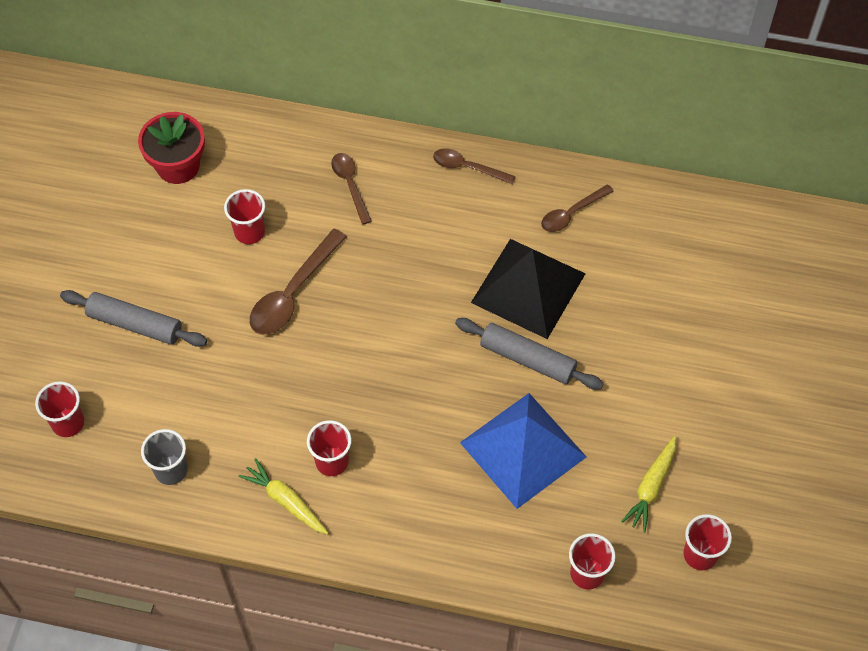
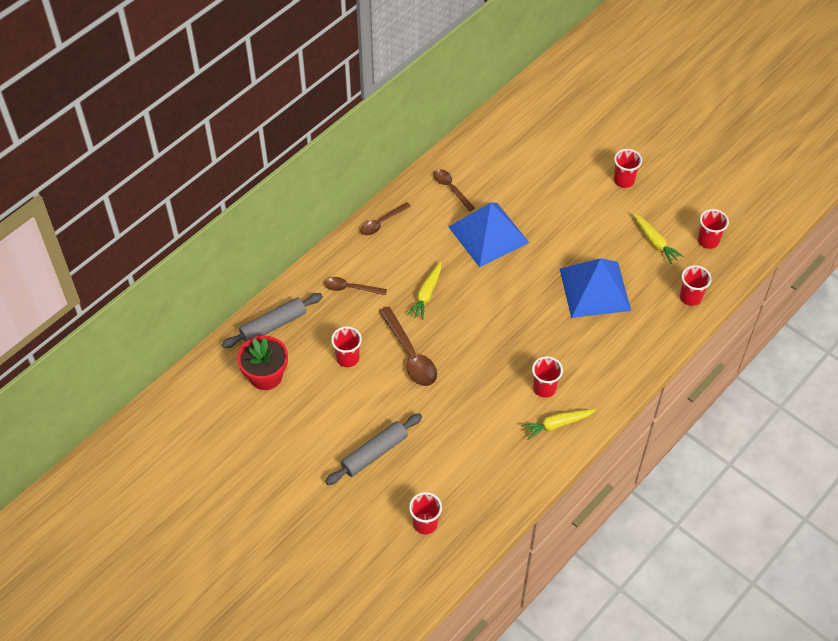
camera: 60 degrees left, 5 degrees down
(171, 470) = (497, 478): grey cup -> none
(391, 266) = (426, 294): none -> yellow carrot
(527, 359) = (536, 258): grey rolling pin -> grey rolling pin (273, 325)
(528, 287) = (488, 234): black pyramid -> blue pyramid
(571, 213) = (451, 189): brown spoon -> brown spoon turned 150 degrees clockwise
(729, 403) = (624, 180): none -> red cup

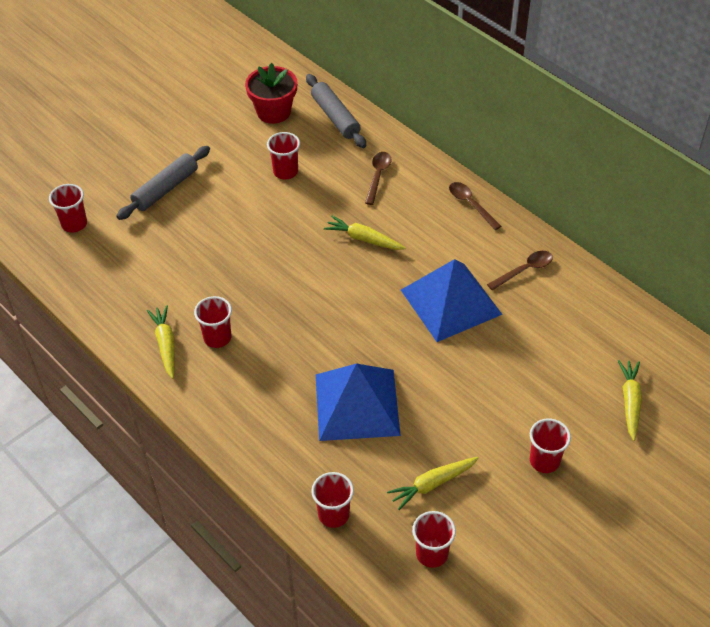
camera: 95 degrees right, 5 degrees down
(374, 453) = (165, 189): grey rolling pin -> grey rolling pin turned 75 degrees clockwise
(410, 355) = (282, 221): brown spoon -> none
(566, 133) = (630, 401): none -> yellow carrot

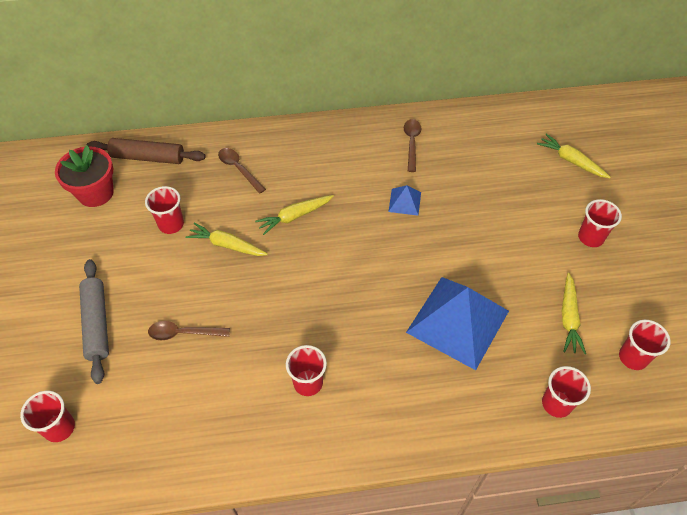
camera: 55 degrees left, 5 degrees up
(165, 344) = (281, 430): yellow carrot -> yellow carrot (227, 245)
(335, 117) = (148, 157): grey rolling pin -> brown rolling pin
(451, 301) = (404, 201): blue pyramid -> blue pyramid, size x0.44
(471, 204) = (322, 134): brown spoon -> brown spoon (183, 333)

